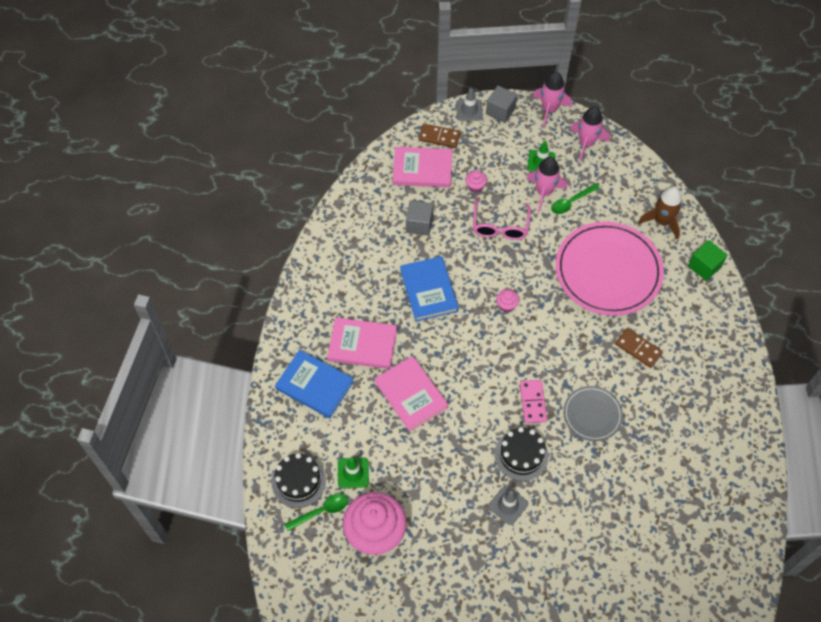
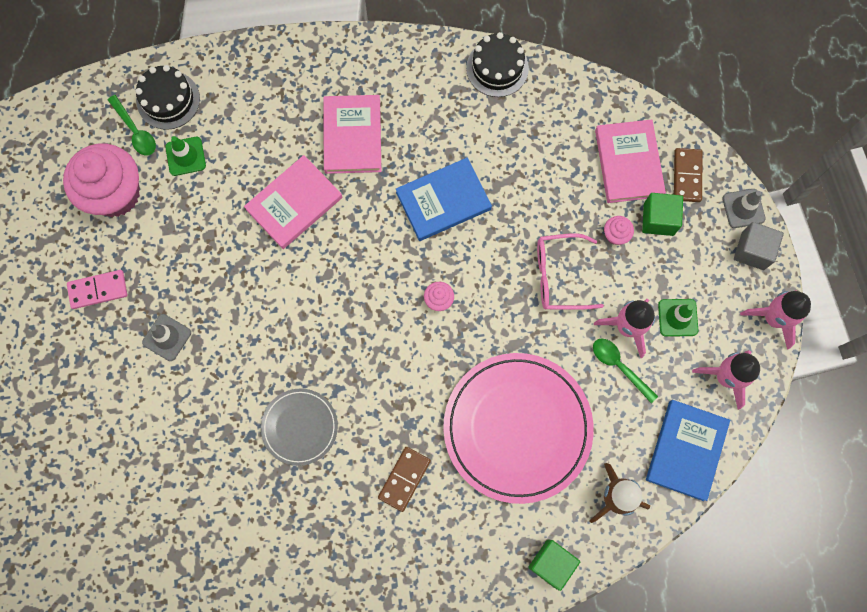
camera: 80 degrees right, 15 degrees up
(314, 385) = (290, 93): blue book -> blue book (686, 450)
(419, 224) = (540, 173): grey cube -> none
(468, 159) = (658, 219): none -> green cube
(521, 455) = (233, 345): black cake -> black cake (497, 68)
(533, 402) = (306, 350): pink domino -> pink domino (98, 290)

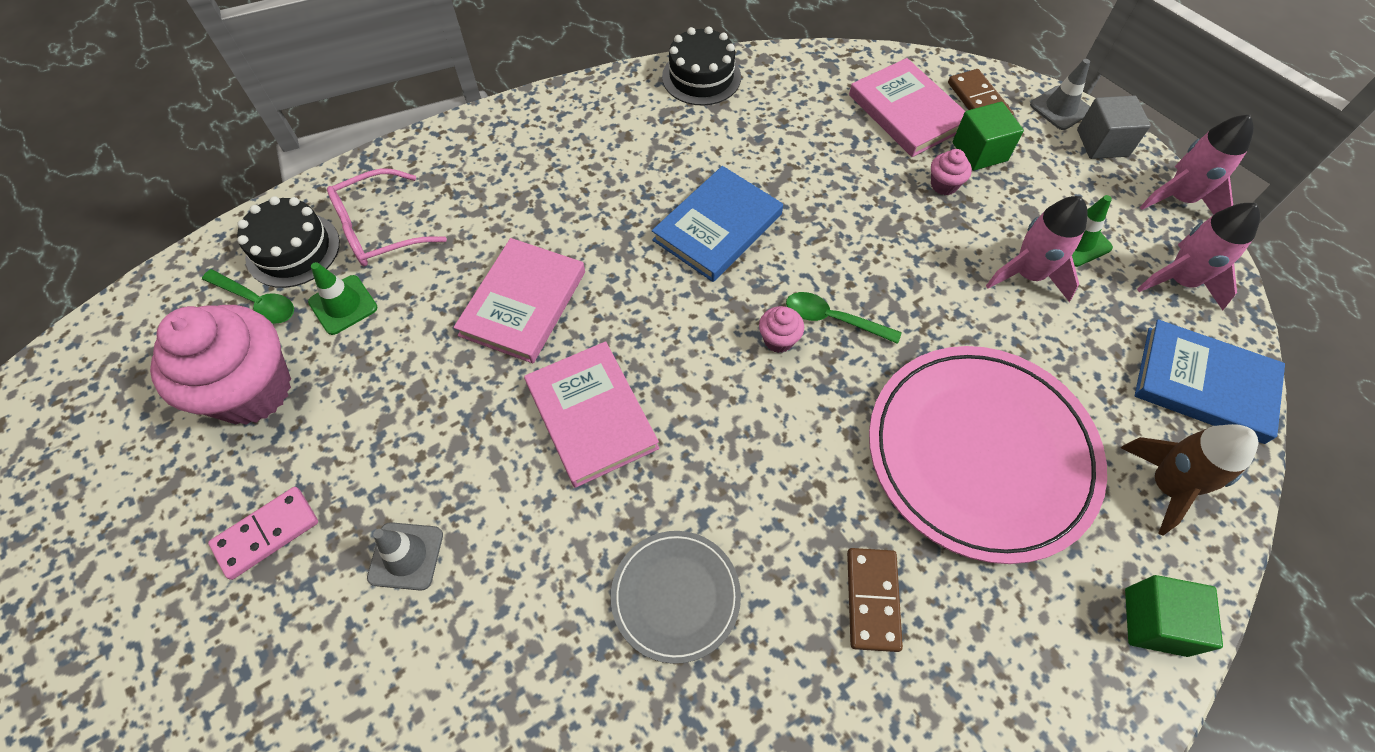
camera: 25 degrees left, 15 degrees down
(352, 136) = (563, 201): pink book -> pink book (591, 416)
(558, 276) = (909, 252): pink glasses -> pink glasses (378, 229)
(619, 366) = (1052, 322): green spoon -> green spoon (833, 319)
(686, 450) = (1204, 384): blue book -> blue book turned 60 degrees counterclockwise

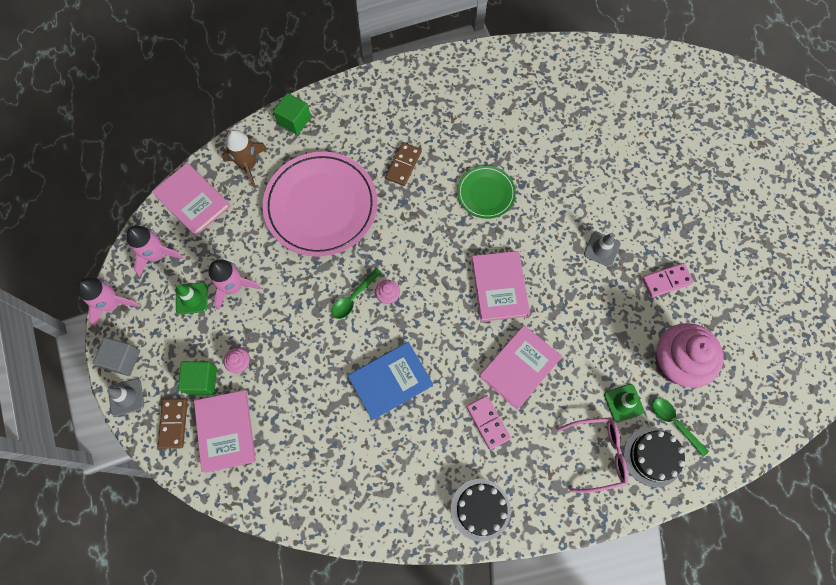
camera: 160 degrees left, 10 degrees up
(553, 220) = (488, 422): none -> pink domino
(675, 596) = (486, 193): grey plate -> green plate
(701, 77) = (348, 519): black cake -> black cake (480, 509)
(833, 319) = (353, 298): green spoon -> green spoon turned 90 degrees clockwise
(1204, 384) = (193, 201): blue book -> pink book

